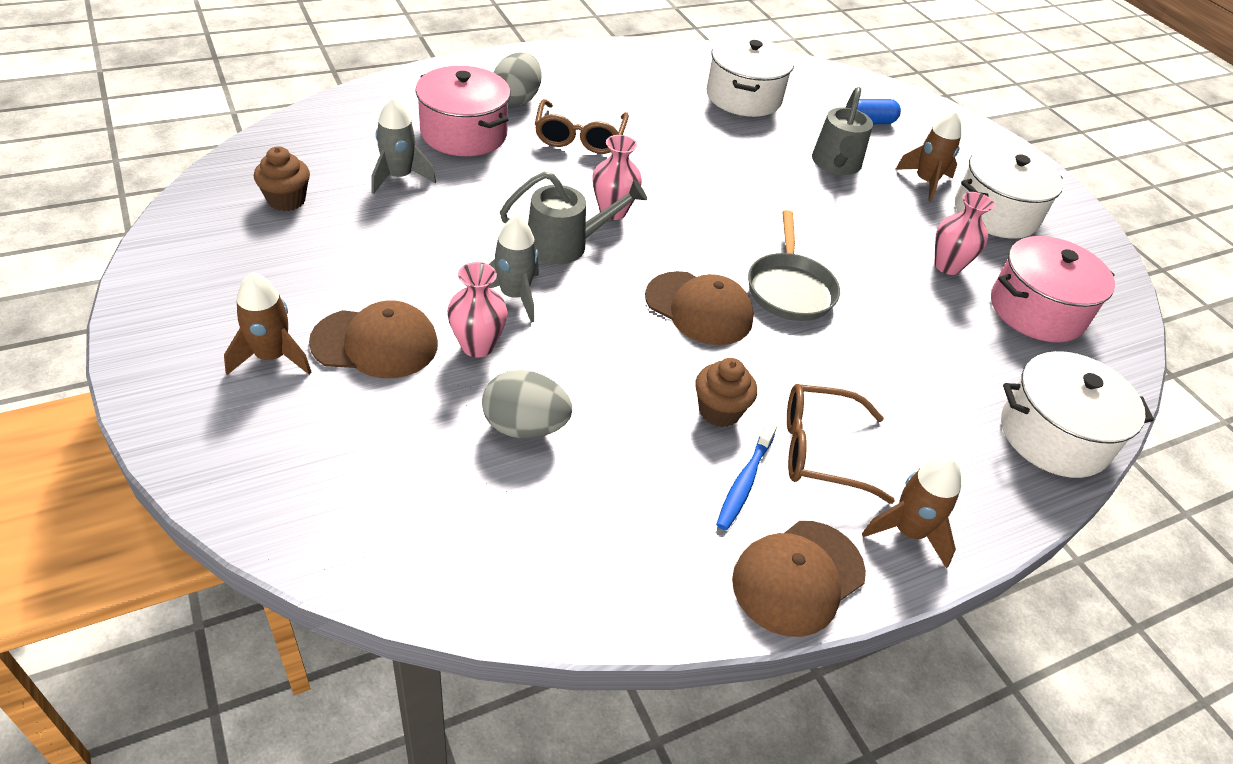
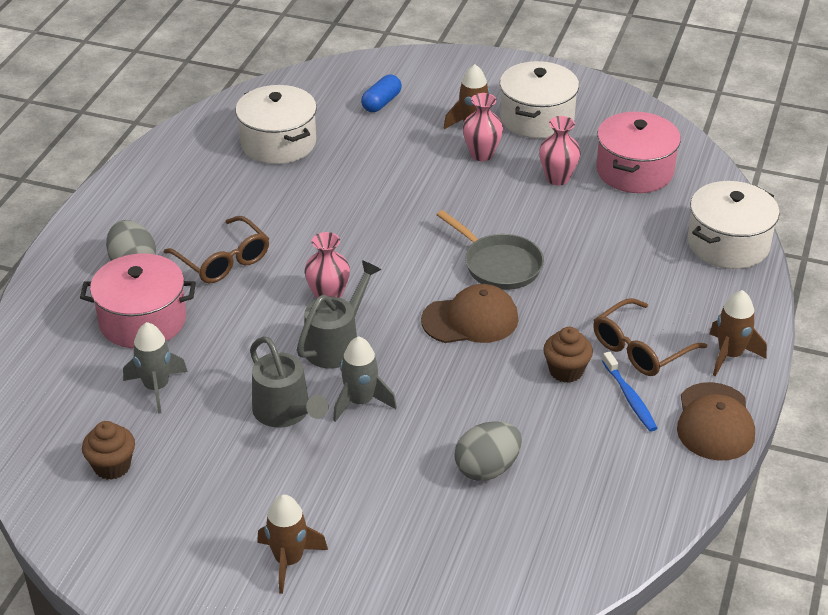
camera: 40 degrees left, 5 degrees down
(375, 343) = (332, 499): brown cap -> none
(477, 346) = (390, 449): pink vase -> pink vase (481, 154)
(836, 165) = (407, 153): grey watering can -> grey watering can (286, 413)

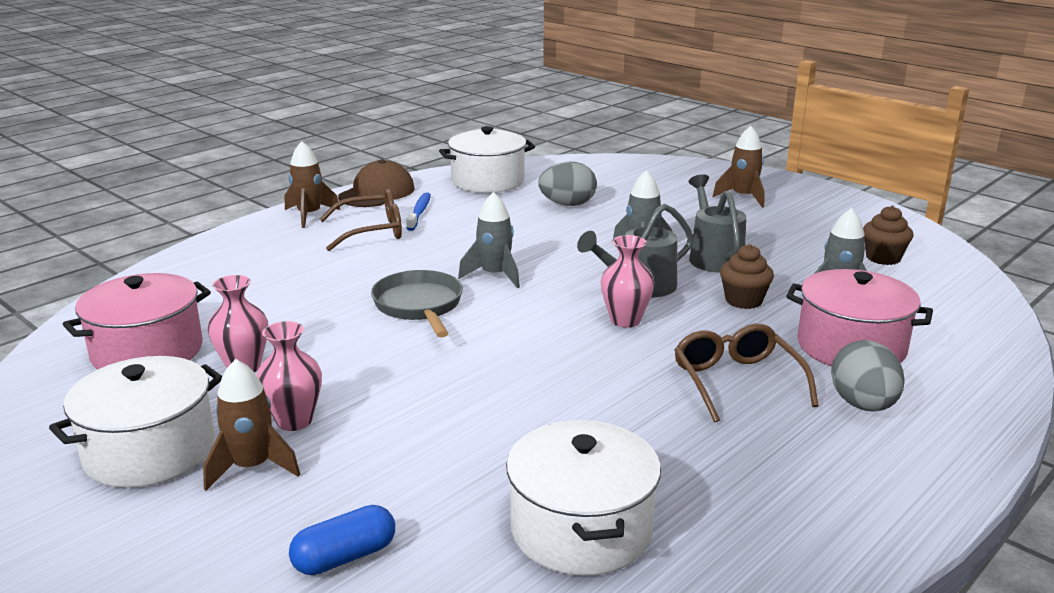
camera: 155 degrees left, 15 degrees down
(470, 320) = (494, 275): brown cap -> grey rocket
(566, 371) = (449, 232): brown cupcake -> brown cupcake (743, 301)
(728, 244) = (180, 272): white pot -> white pot (488, 181)

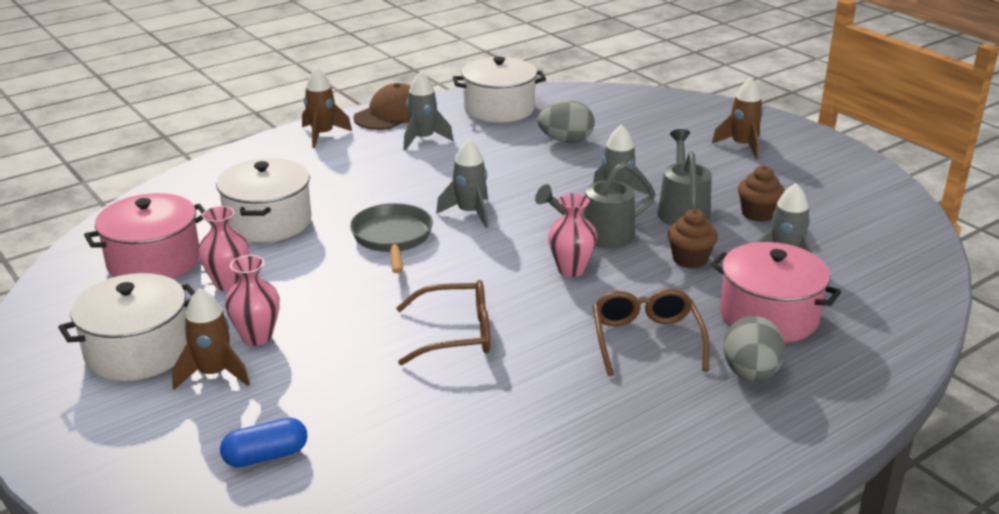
camera: 10 degrees right, 5 degrees up
(372, 231) = (374, 156): brown glasses -> brown glasses (456, 334)
(419, 212) = (423, 139): blue toothbrush -> grey rocket
(581, 529) = (458, 456): white pot -> white pot (268, 222)
(883, 258) = (849, 226): brown cupcake -> brown cupcake (757, 214)

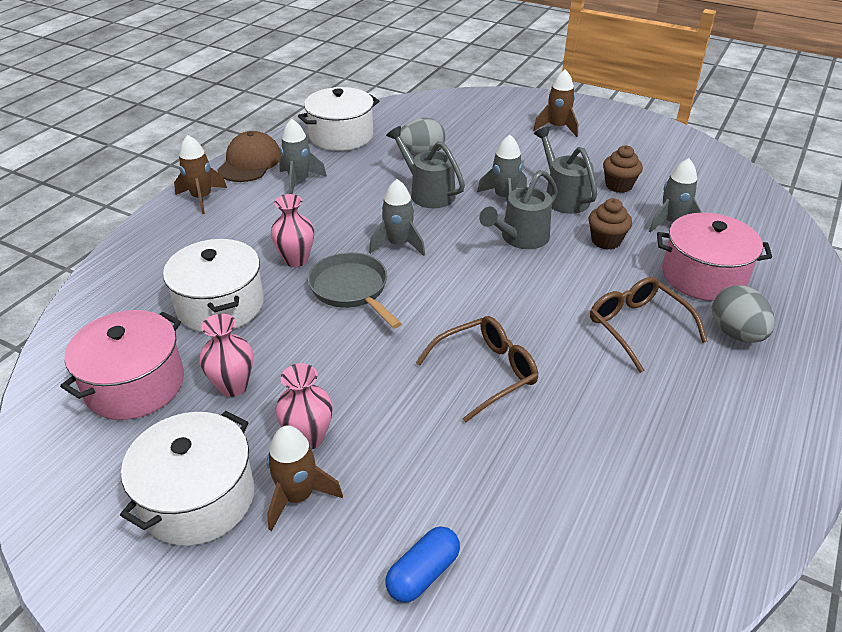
camera: 25 degrees left, 10 degrees up
(540, 175) = (427, 192): none -> grey watering can
(571, 270) = (526, 277): pink vase -> pink vase (296, 260)

